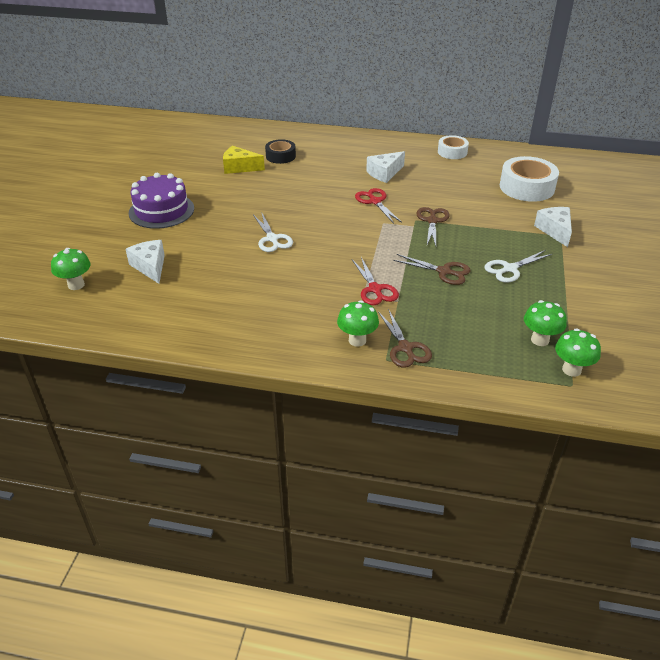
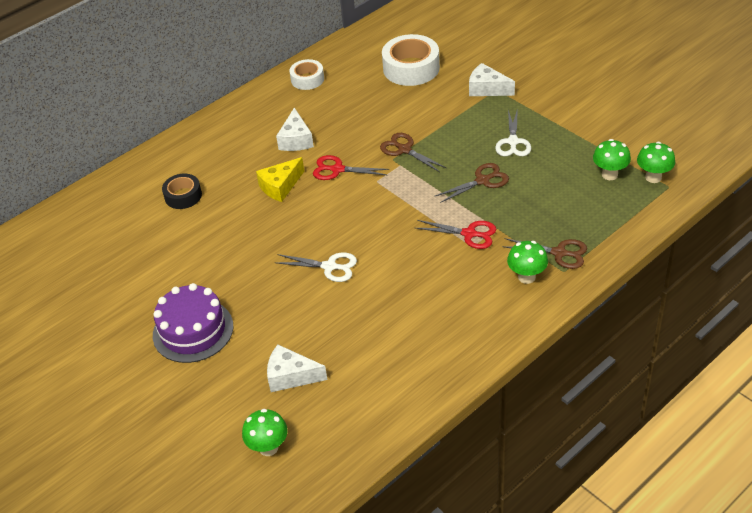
camera: 50 degrees left, 5 degrees up
(239, 167) = (171, 236): yellow cheese -> yellow cheese (280, 186)

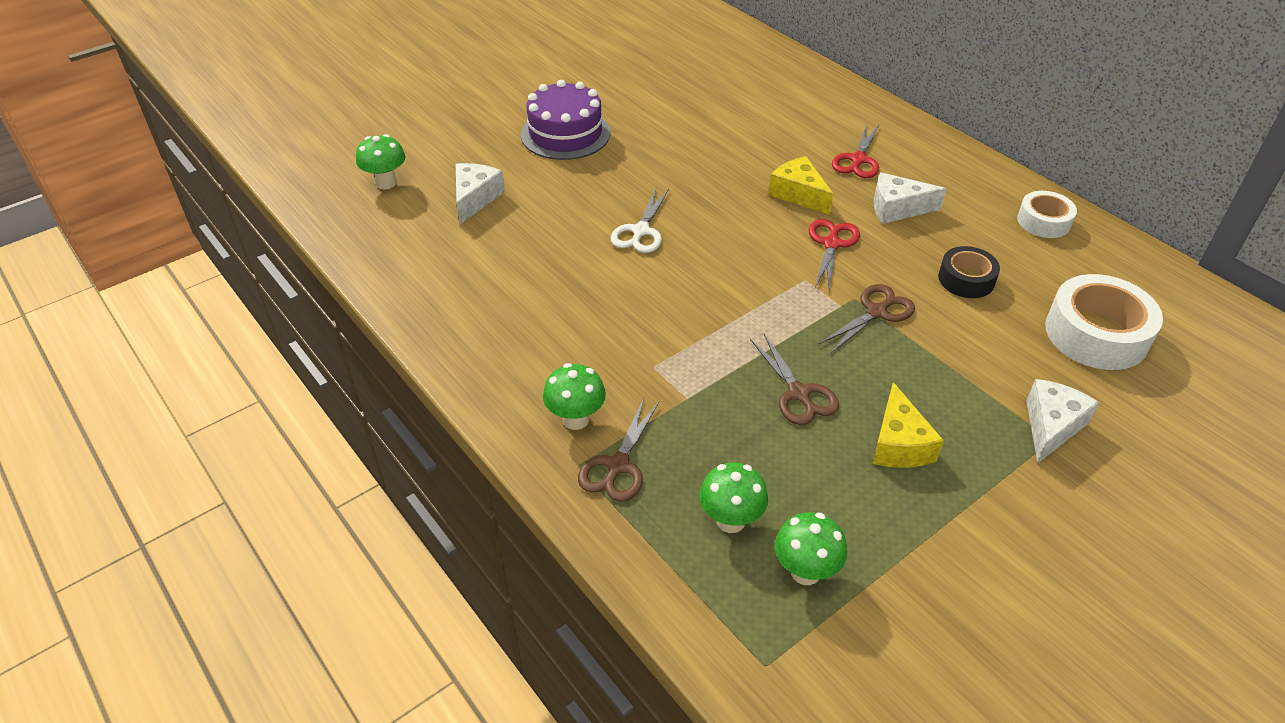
camera: 90 degrees right, 0 degrees up
(183, 196) = (786, 122): black tape -> black tape (966, 279)
(469, 234) = (679, 366): red scissors -> red scissors (858, 160)
(513, 142) = (899, 444): white scissors -> yellow cheese
(653, 177) = (794, 644): green mushroom -> green mushroom (730, 521)

